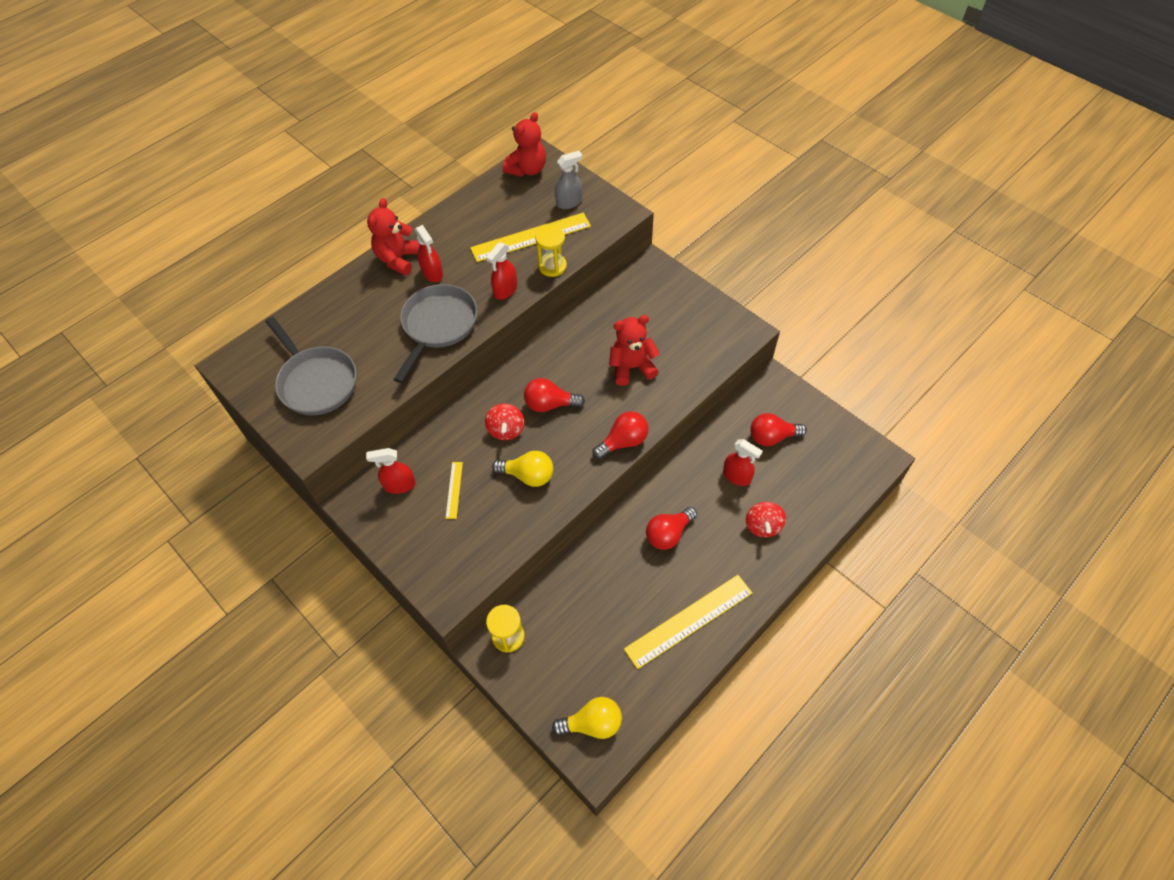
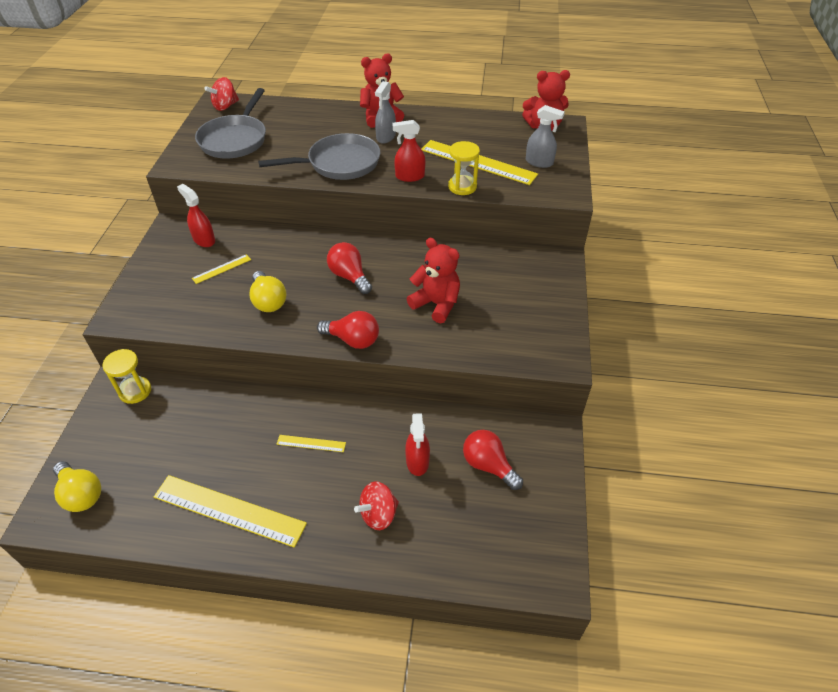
camera: 50 degrees right, 10 degrees down
(432, 273) = (386, 137): red spray bottle -> grey spray bottle
(506, 430) = (302, 266): red spinning top -> red spinning top (225, 106)
(668, 534) = (311, 443): red light bulb -> yellow ruler

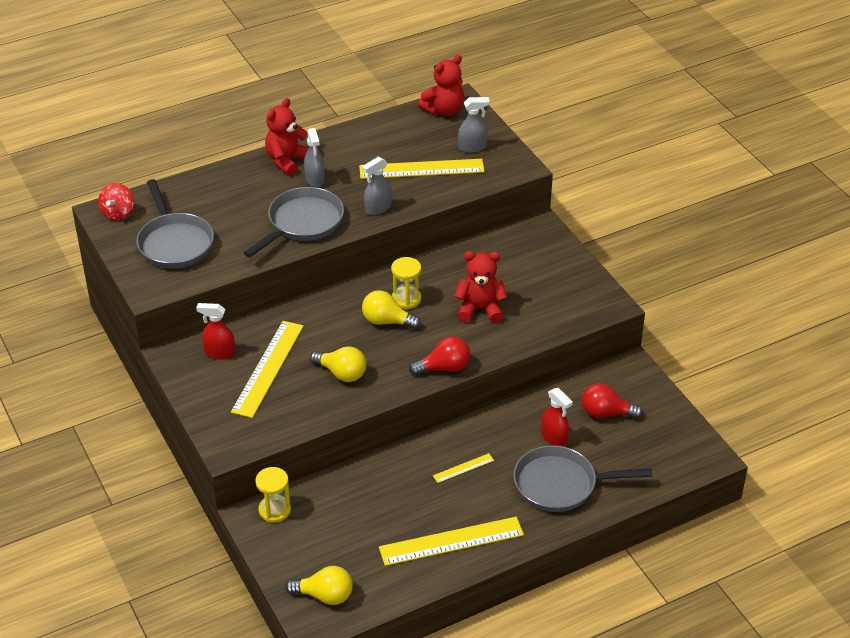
camera: 35 degrees left, 5 degrees down
(222, 269) = (268, 368): yellow ruler -> yellow ruler, size x2.15
(349, 276) = (387, 321): red light bulb -> yellow light bulb
(378, 514) = (560, 484): red spinning top -> grey pan
(409, 176) = (378, 208): red spray bottle -> grey spray bottle
(462, 187) = (431, 198): yellow hourglass -> yellow hourglass (406, 299)

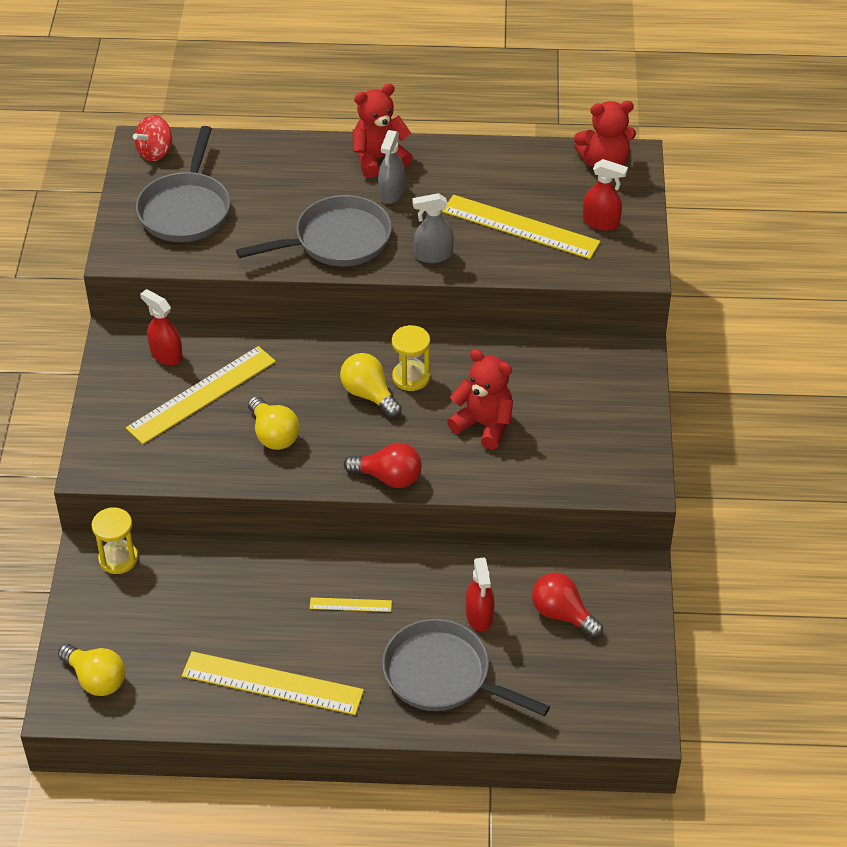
camera: 30 degrees right, 5 degrees up
(472, 147) = (601, 222): grey spray bottle -> red spray bottle

